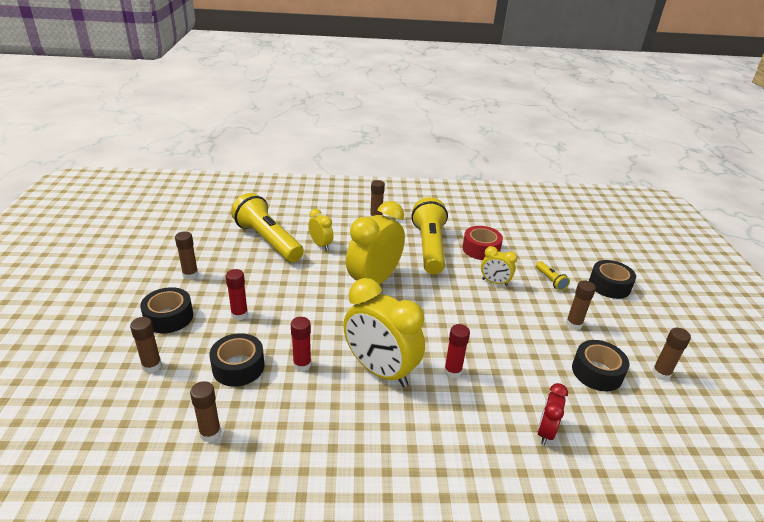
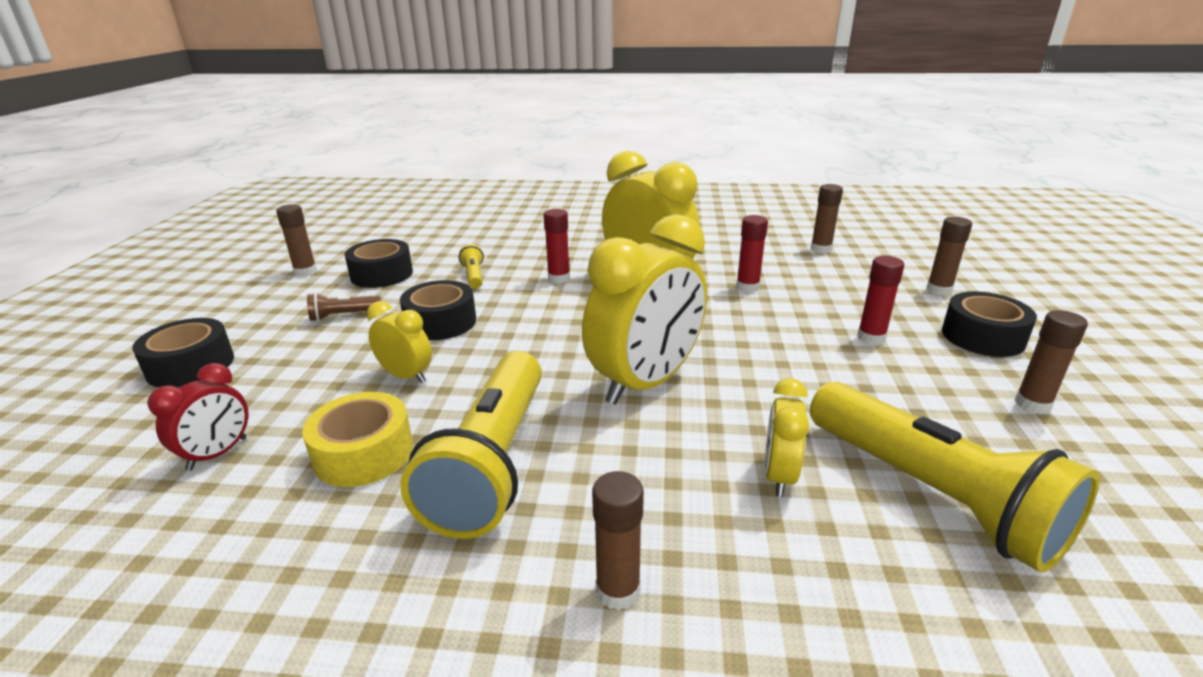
camera: 170 degrees left, 5 degrees down
(238, 367) = (827, 287): black tape -> black tape (441, 322)
(321, 245) = (779, 476): yellow clock -> yellow clock turned 45 degrees clockwise
(481, 249) = (364, 453): red tape -> yellow tape
(545, 431) = (490, 243): red clock -> red clock (218, 454)
(550, 280) = (291, 377): yellow flashlight -> yellow flashlight (474, 276)
(573, 324) = (344, 315): brown glue stick -> brown flashlight

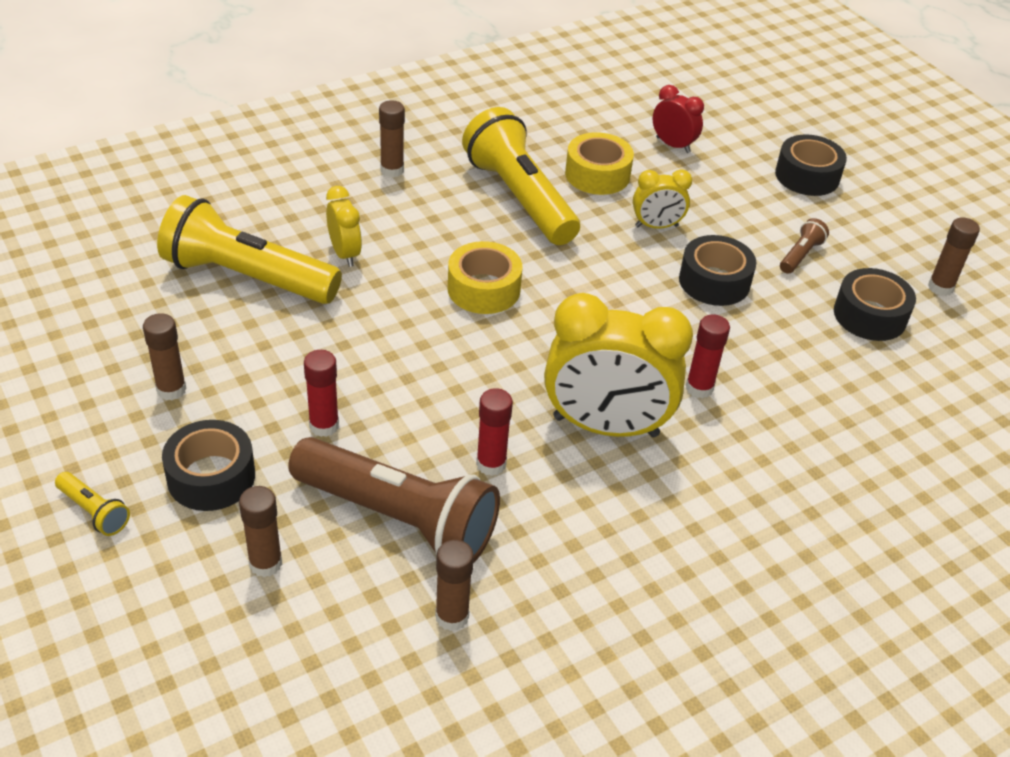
camera: 140 degrees right, 15 degrees up
(218, 454) = (673, 145): red clock -> red clock turned 135 degrees clockwise
(474, 276) = (784, 353): yellow flashlight -> yellow flashlight (94, 511)
(645, 383) = (483, 289): yellow clock -> yellow tape
(832, 284) = (398, 518): none -> brown flashlight

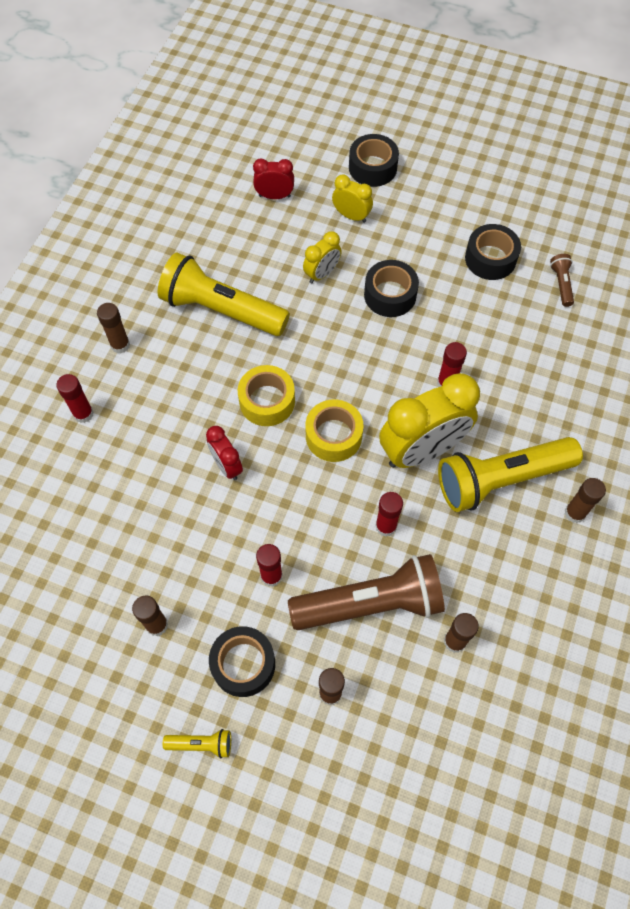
camera: 35 degrees left, 20 degrees up
(247, 277) = (115, 504): yellow flashlight -> yellow flashlight (501, 479)
(299, 198) = (83, 414): none -> red glue stick
(345, 254) = (157, 438): yellow clock -> yellow clock (351, 216)
(384, 313) = (227, 466): none -> red clock
(597, 175) = (251, 255): yellow tape -> yellow tape (333, 436)
(800, 255) = (419, 238): brown flashlight -> brown flashlight (561, 284)
(940, 287) = (509, 209): brown glue stick -> brown glue stick (574, 513)

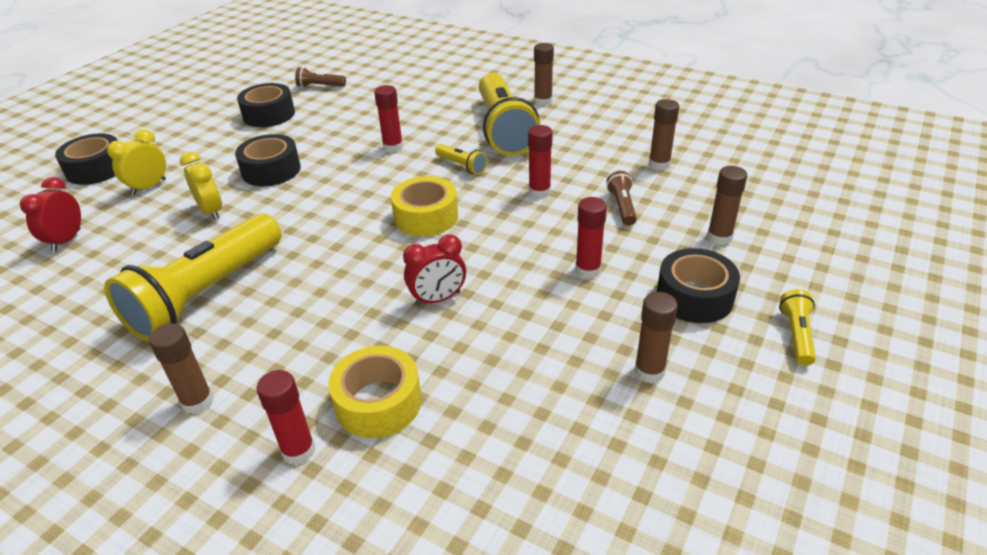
camera: 80 degrees left, 25 degrees down
(267, 401) = (361, 262): yellow tape -> yellow tape (378, 402)
(371, 603) = (622, 206): brown flashlight -> brown flashlight, size x0.42
(422, 450) = (462, 166): yellow clock -> yellow flashlight

